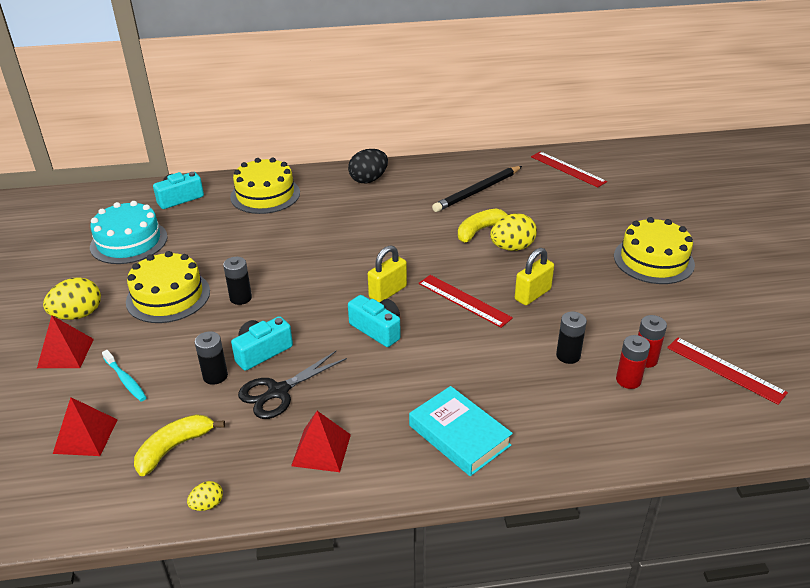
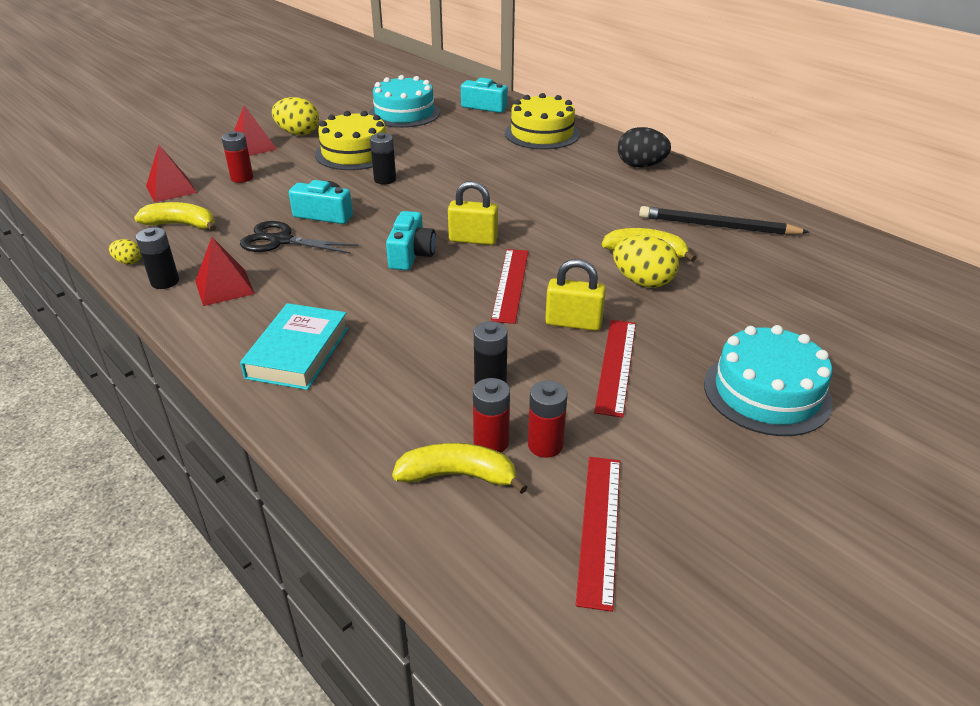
camera: 55 degrees right, 0 degrees up
(125, 380) = (242, 178): turquoise toothbrush -> red battery
(215, 376) = (276, 208): black battery -> black battery (165, 282)
(568, 169) = (865, 266): red ruler -> red ruler (616, 365)
(650, 406) = (458, 475): none -> yellow banana
(653, 260) = (767, 392): yellow cake -> turquoise cake

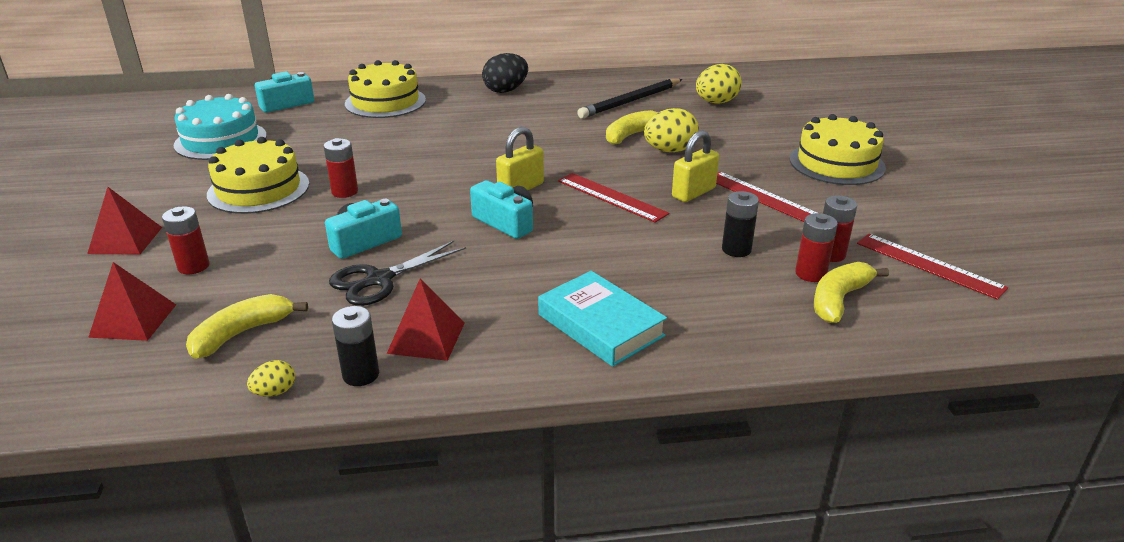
camera: 55 degrees left, 5 degrees down
(298, 133) = (148, 205): yellow egg -> yellow egg (716, 102)
(385, 179) = (345, 192): black battery -> red battery
(767, 392) = (836, 163): turquoise cake -> yellow cake

